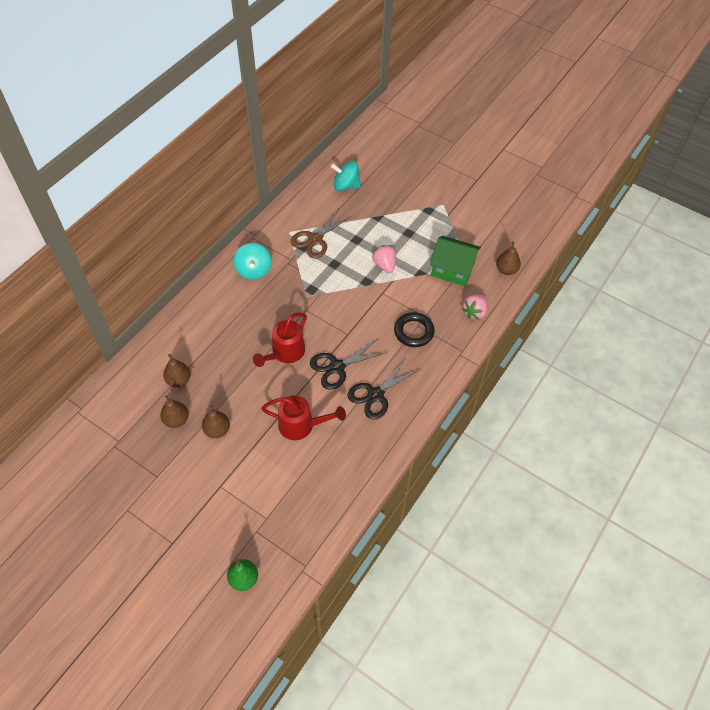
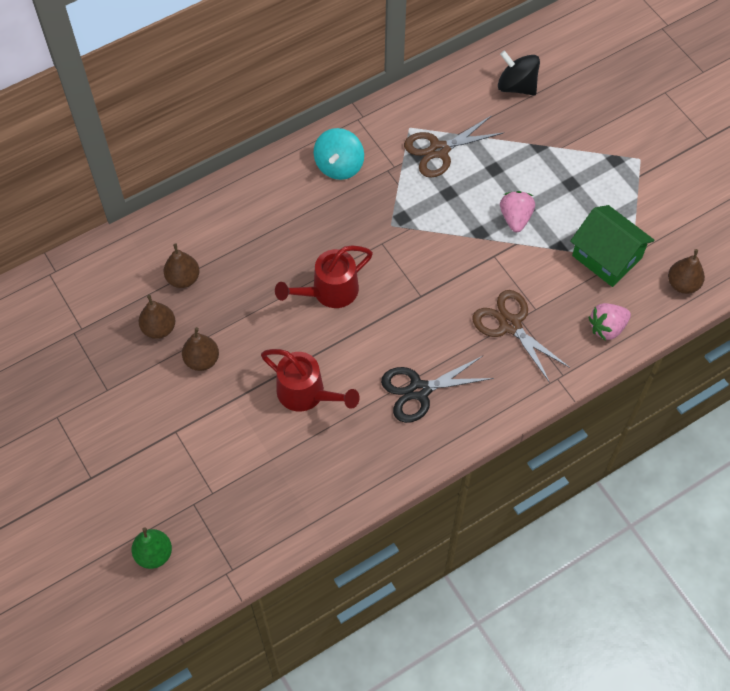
camera: 25 degrees right, 5 degrees up
(337, 367) = (386, 335): black scissors -> none
(346, 186) = (516, 86): turquoise spinning top -> black spinning top
(413, 332) = (510, 325): black ring -> brown scissors

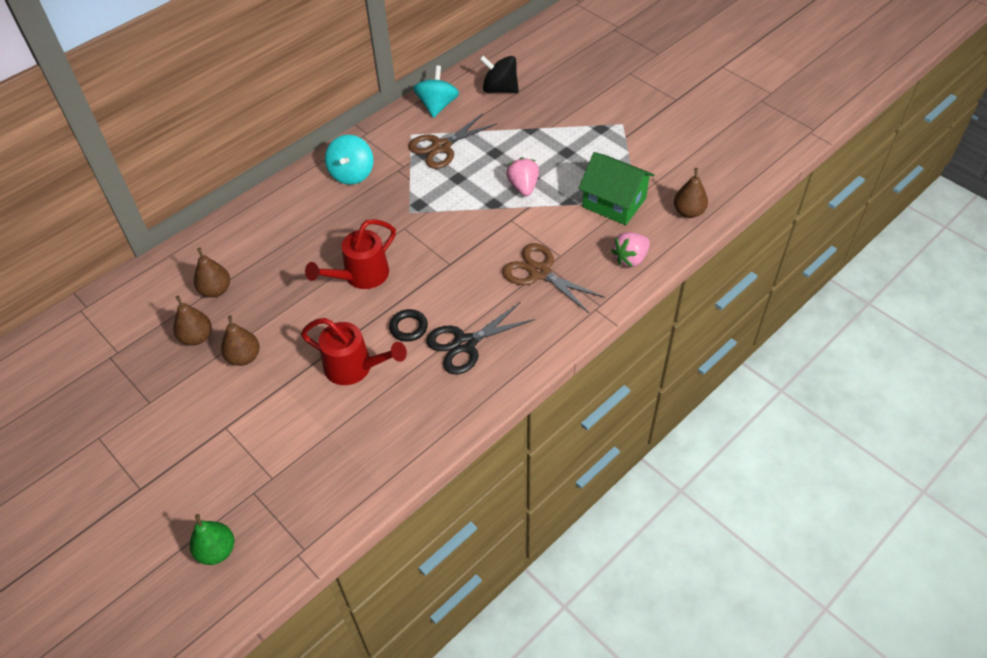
camera: 10 degrees left, 10 degrees down
(366, 360) = (408, 327): none -> black ring
(444, 95) = (437, 106): none -> turquoise spinning top

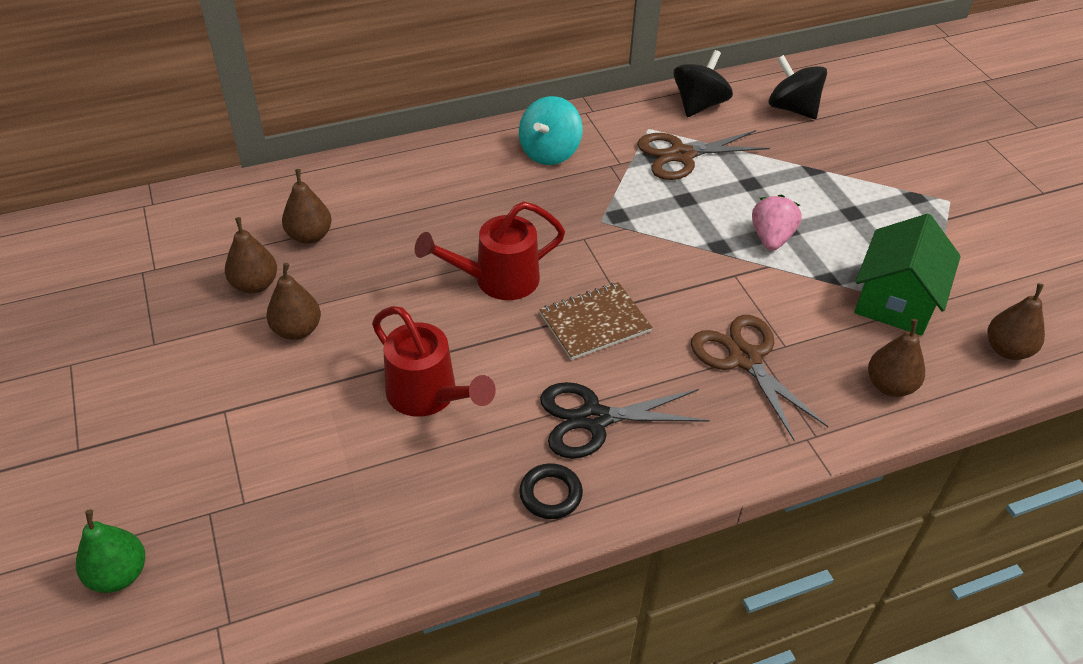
camera: 20 degrees right, 5 degrees down
(408, 327) = (527, 368): black ring -> black ring (550, 494)
(437, 106) = (699, 105): turquoise spinning top -> black spinning top
(437, 282) = (594, 322): none -> brown notebook
(614, 202) = (896, 300): green house -> green house turned 60 degrees clockwise
(630, 259) = (889, 385): pink strawberry -> brown pear

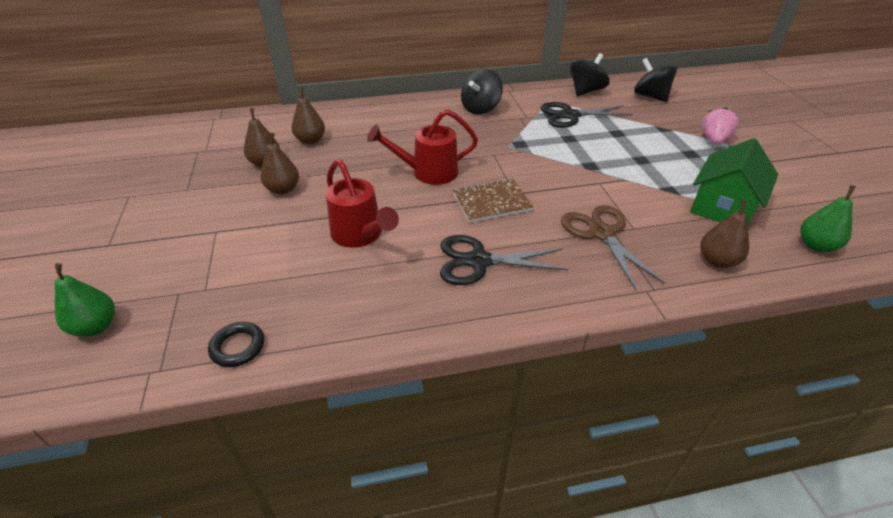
camera: 10 degrees right, 5 degrees down
(549, 152) = (480, 108): turquoise spinning top -> black spinning top
(550, 494) = (434, 308): black ring -> black ring (238, 347)
(681, 155) = (570, 115): brown scissors -> black scissors
(771, 238) = (629, 164): pink strawberry -> pink strawberry (713, 140)
(1007, 350) = (816, 246): brown pear -> green pear

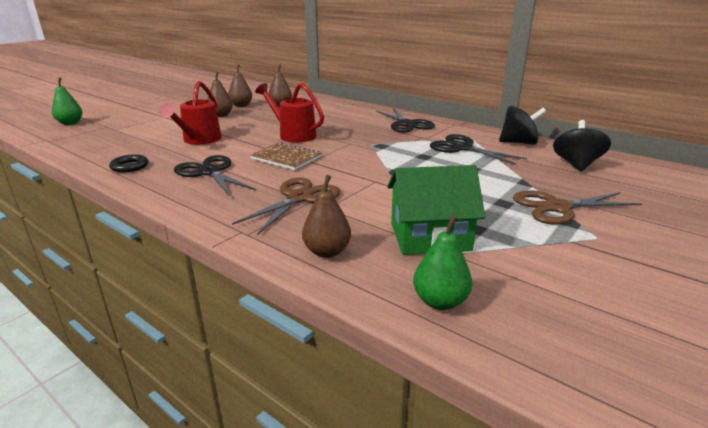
camera: 50 degrees right, 15 degrees down
(238, 347) = (74, 147): black ring -> black ring (129, 166)
(480, 108) = (407, 124): black spinning top -> black scissors
(713, 140) = (557, 207): pink strawberry -> brown scissors

